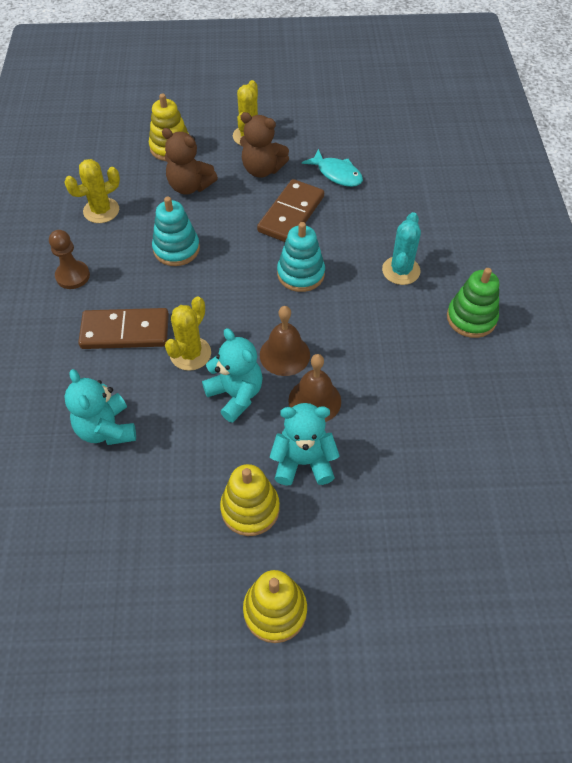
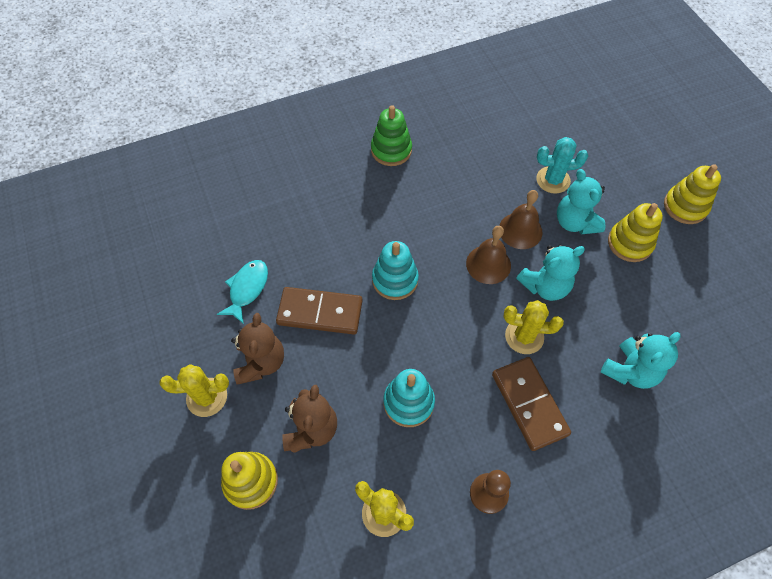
camera: 110 degrees left, 5 degrees up
(235, 395) = (545, 286): turquoise teddy bear -> turquoise teddy bear turned 150 degrees counterclockwise
(401, 270) = (359, 206): turquoise cactus -> turquoise cactus (553, 180)

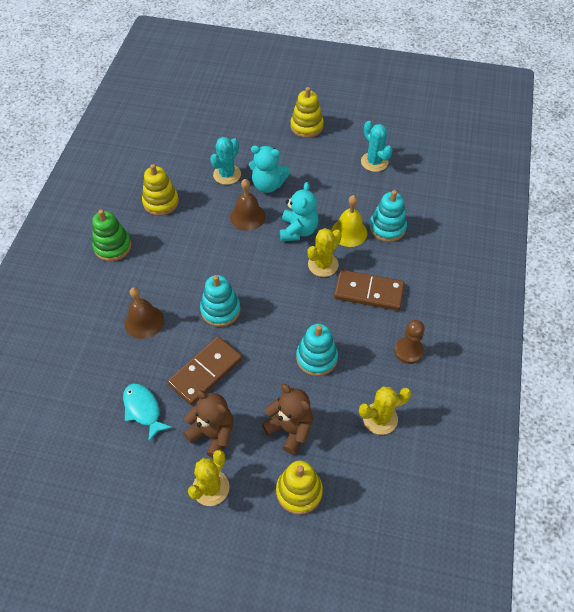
camera: 55 degrees left, 5 degrees down
(488, 264) = (256, 250): brown bell -> brown bell (144, 321)
(588, 335) = (349, 232): none -> yellow bell
(630, 243) = (307, 169): yellow stacking toy -> yellow stacking toy (161, 202)
(630, 371) = (387, 228): turquoise teddy bear -> turquoise stacking toy
(706, 301) = (374, 162): none -> turquoise cactus

